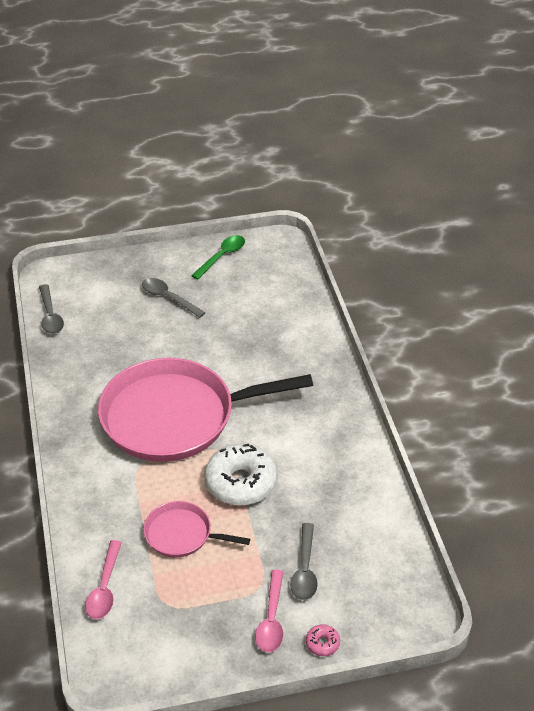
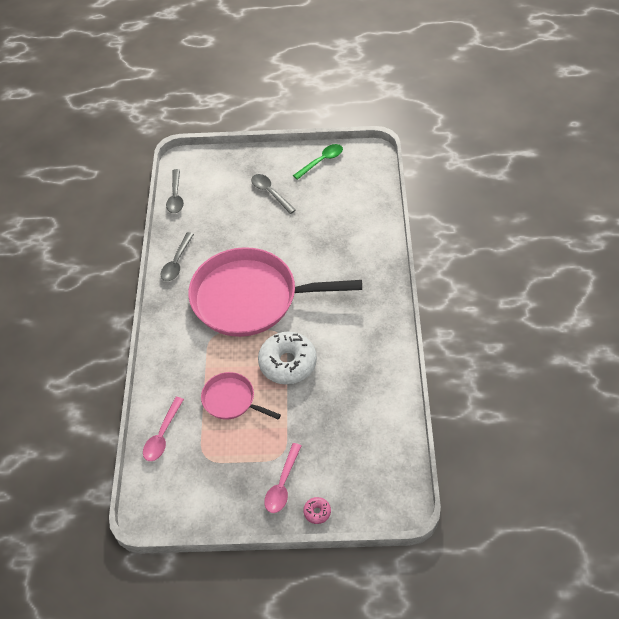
camera: 15 degrees right, 10 degrees up
(305, 569) = (319, 446): grey spoon -> grey spoon (177, 262)

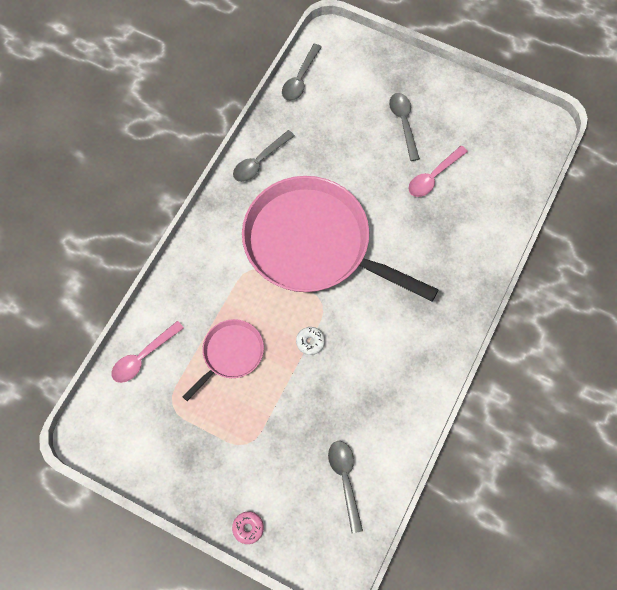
camera: 25 degrees right, 15 degrees up
(231, 400) = (231, 354): pink pan -> pink pan turned 75 degrees clockwise
(282, 484) = (231, 478): pink spoon -> pink spoon (433, 176)
(287, 363) = (310, 342): white donut -> white donut, size x0.42
(321, 161) = (482, 110): green spoon -> none
(370, 441) = (345, 479): none -> grey spoon

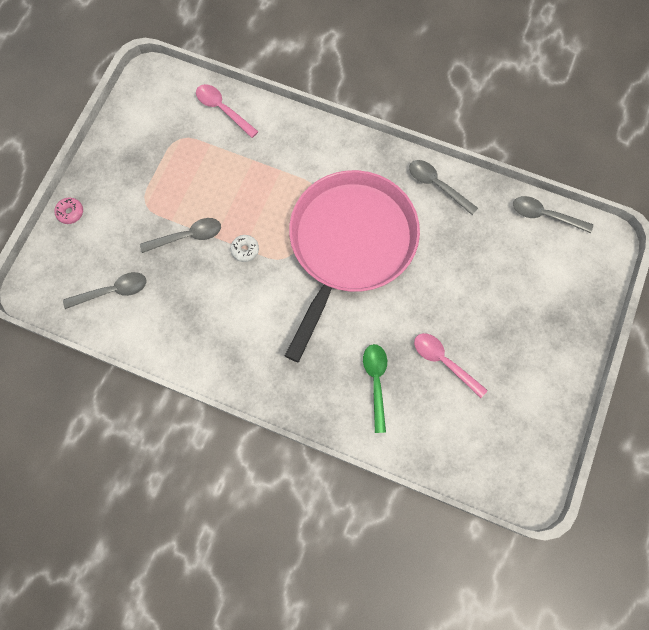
camera: 85 degrees right, 5 degrees up
(231, 354) = (229, 181): pink pan -> none
(403, 123) = (507, 327): grey spoon -> grey spoon (187, 236)
(450, 234) = (376, 382): none -> green spoon

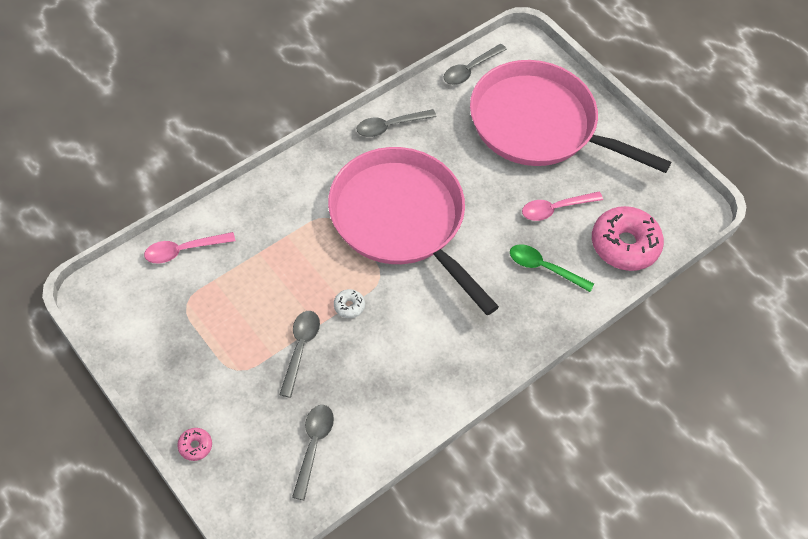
camera: 65 degrees left, 15 degrees down
(445, 440) = (624, 245): none -> pink donut
(526, 303) = (539, 124): none -> pink pan

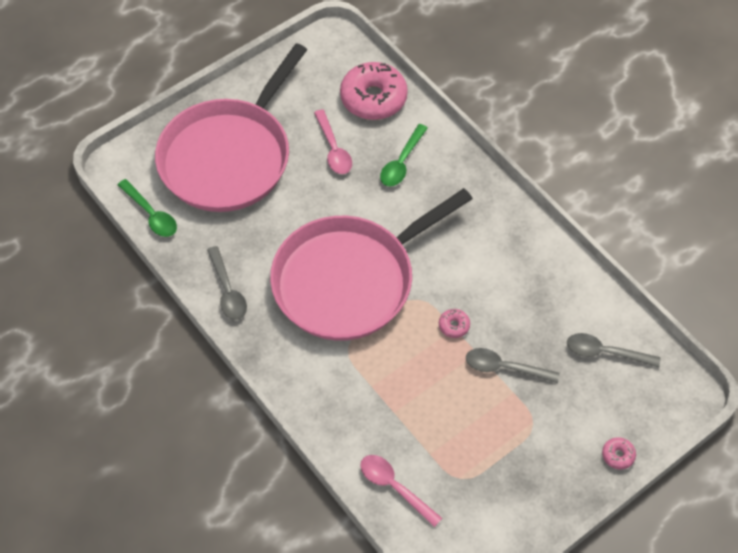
camera: 85 degrees left, 0 degrees up
(183, 250) = (394, 487): pink spoon -> pink spoon turned 150 degrees clockwise
(349, 306) = (454, 326): white donut -> pink donut
(470, 69) = (151, 214): grey spoon -> green spoon

